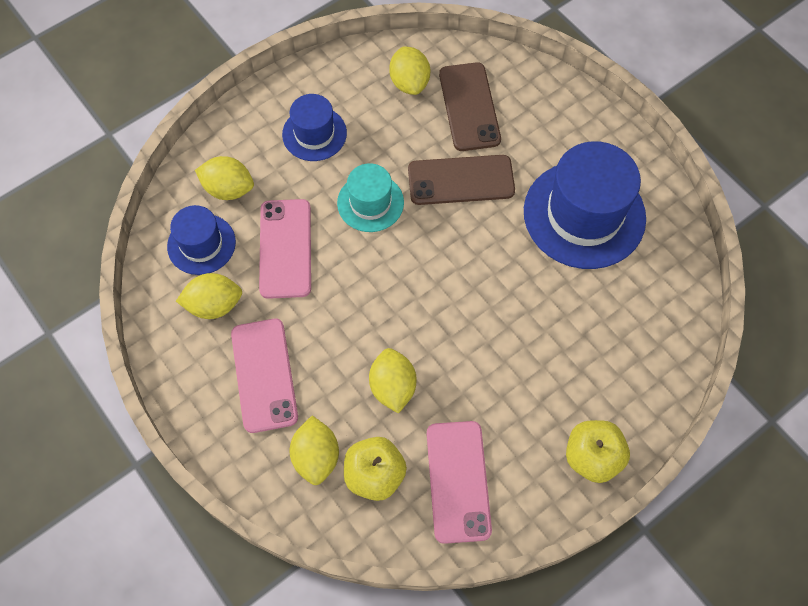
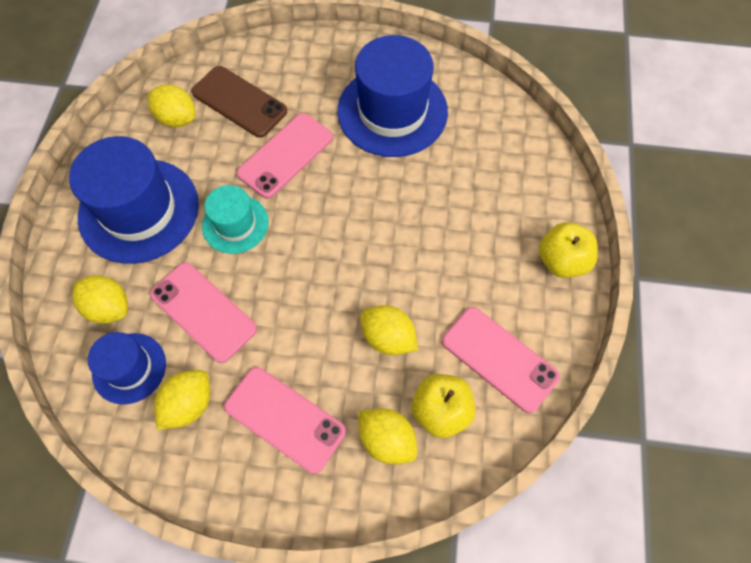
camera: 45 degrees left, 0 degrees up
(228, 189) = (109, 307): yellow lemon -> yellow lemon turned 60 degrees clockwise
(314, 134) = (139, 210): blue hat -> blue hat, size x1.81
(461, 180) = (285, 155): brown phone -> pink phone

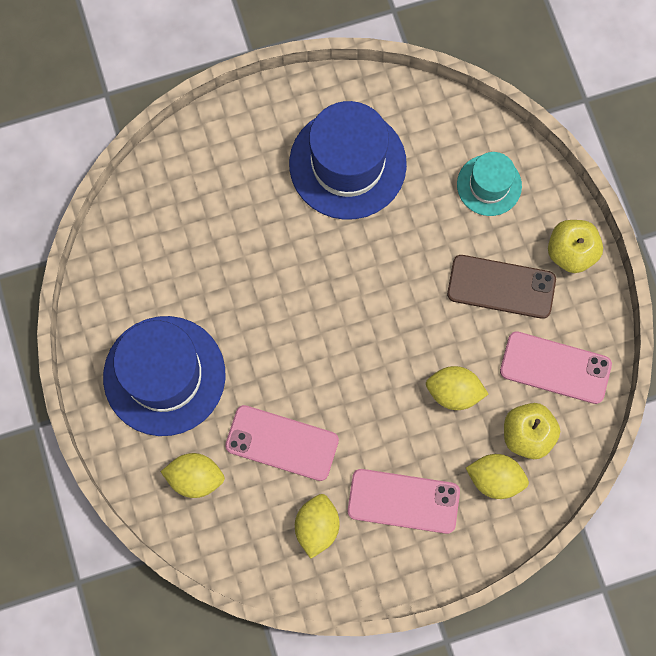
camera: 25 degrees left, 10 degrees up
(129, 368) = (247, 521): blue hat -> none
(177, 118) = (141, 264): yellow lemon -> none
(235, 224) = (262, 348): turquoise hat -> turquoise hat (489, 185)
(239, 102) = (192, 219): brown phone -> brown phone (501, 287)
(285, 155) = (270, 257): pink phone -> none

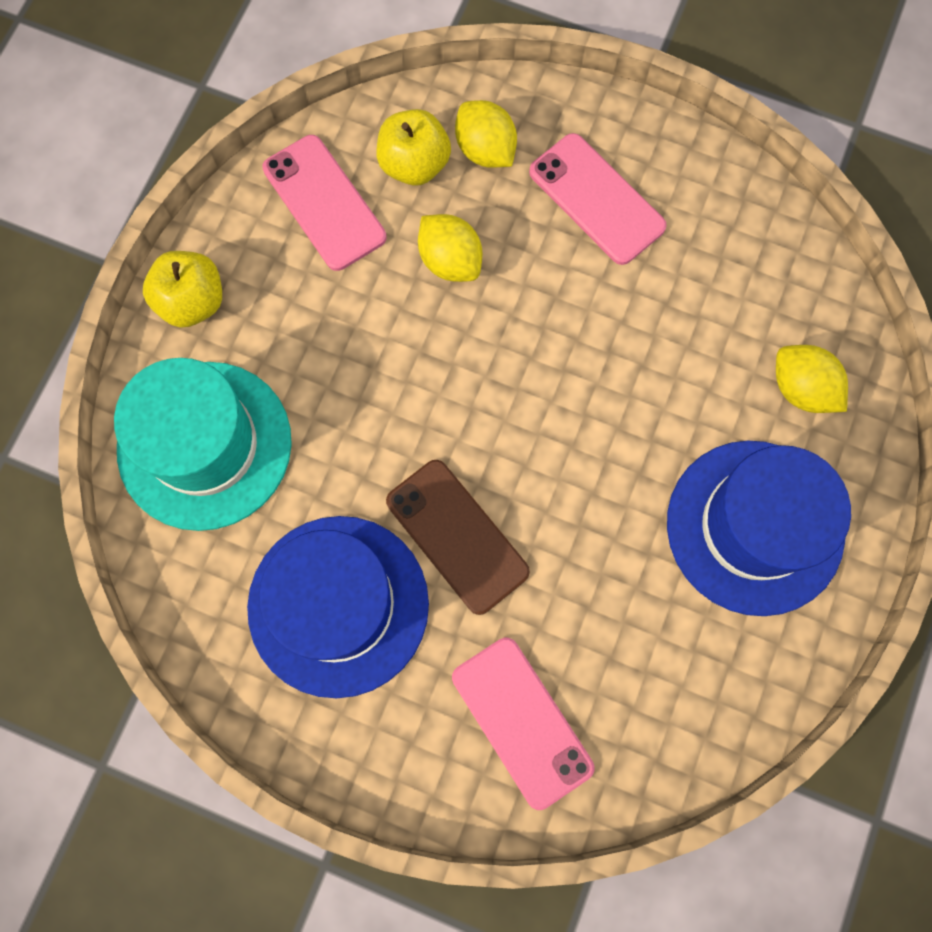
camera: 140 degrees left, 0 degrees up
(282, 443) = (677, 352): pink phone -> pink phone (521, 722)
(317, 527) = (707, 242): yellow lemon -> none
(489, 185) = (204, 445): turquoise hat -> turquoise hat, size x1.81
(501, 287) = (300, 325): brown phone -> brown phone (457, 536)

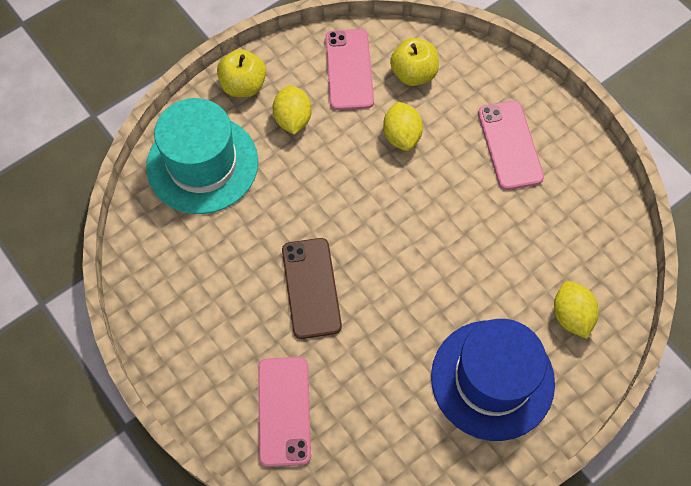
camera: 30 degrees right, 10 degrees down
(338, 605) = (221, 288): blue hat -> none
(485, 150) = (460, 86): yellow lemon -> yellow lemon (293, 119)

